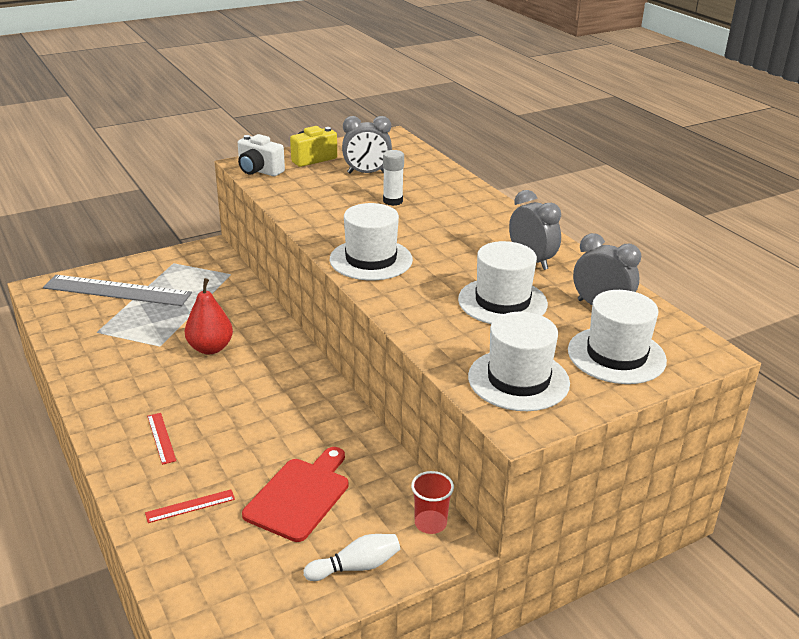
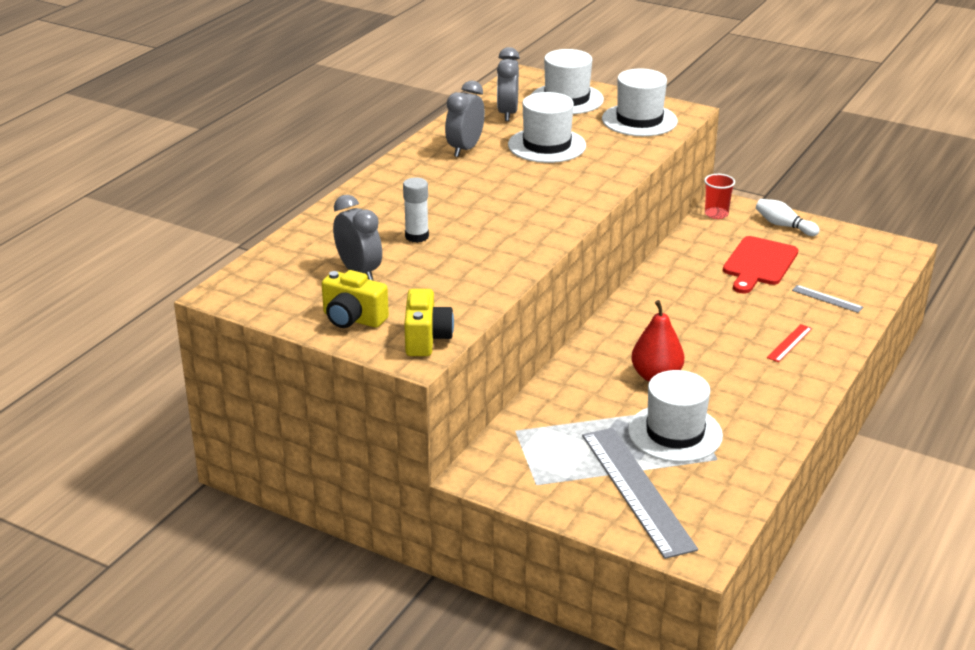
camera: 120 degrees left, 0 degrees up
(190, 506) = (827, 299): red ruler -> grey ruler
(259, 171) = (426, 339): white camera -> yellow camera
(300, 496) = (759, 264): red cutting board -> red cutting board turned 60 degrees counterclockwise
(371, 259) = (549, 211): white hat -> white hat (675, 433)

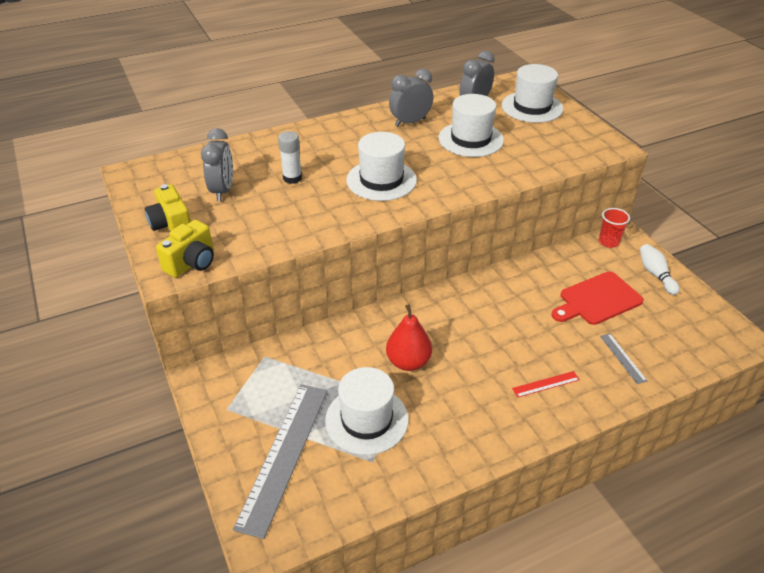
camera: 35 degrees right, 10 degrees up
(639, 120) = (567, 142): white hat -> white hat (381, 180)

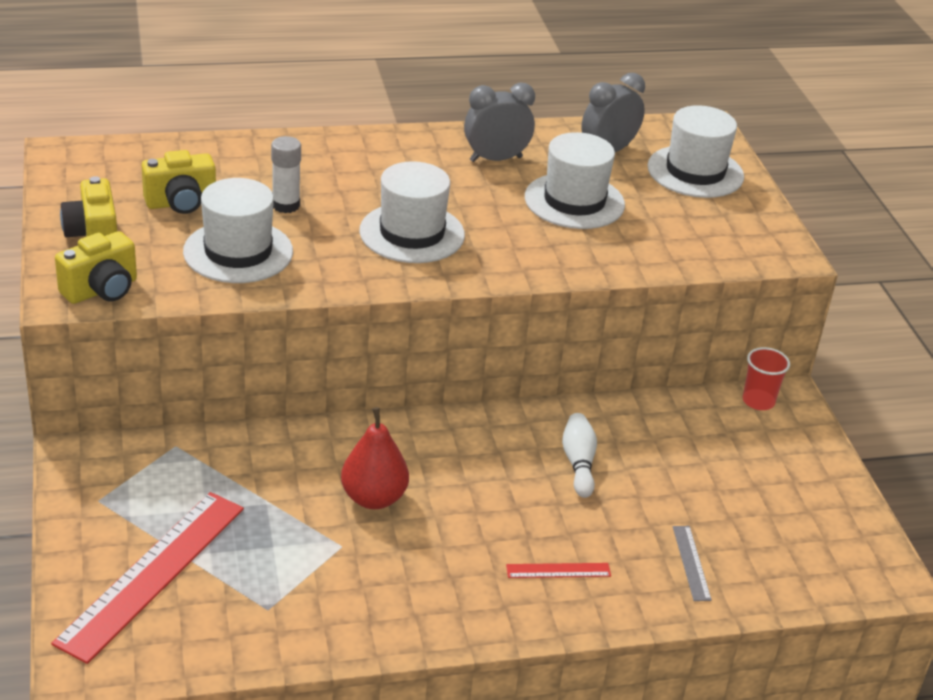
camera: 10 degrees right, 5 degrees down
(222, 190) = (181, 203): grey clock -> yellow camera
(283, 455) = (152, 573): grey ruler -> red ruler
(366, 420) = (282, 557): white hat -> white hat (238, 252)
(597, 300) = (696, 477): red cutting board -> none
(655, 274) = (807, 462): white bowling pin -> white bowling pin (578, 463)

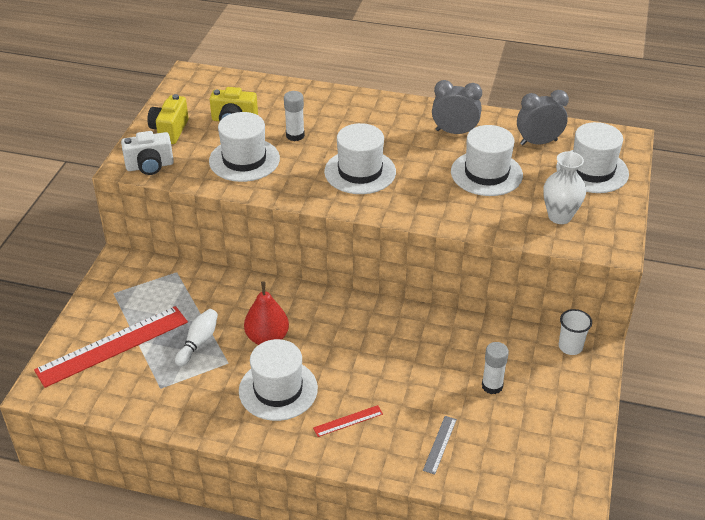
camera: 30 degrees right, 5 degrees up
(101, 290) = (150, 166): yellow camera -> white camera
(437, 560) = (278, 389): none -> white hat
(558, 571) = (348, 421): red ruler -> red ruler turned 45 degrees counterclockwise
(578, 463) = (412, 354): white bowling pin -> white bowling pin (198, 342)
(699, 233) = (559, 216): none -> white vase
(702, 473) = (492, 386): none -> white glue stick
(758, 401) = (570, 347): red cup -> white cup

